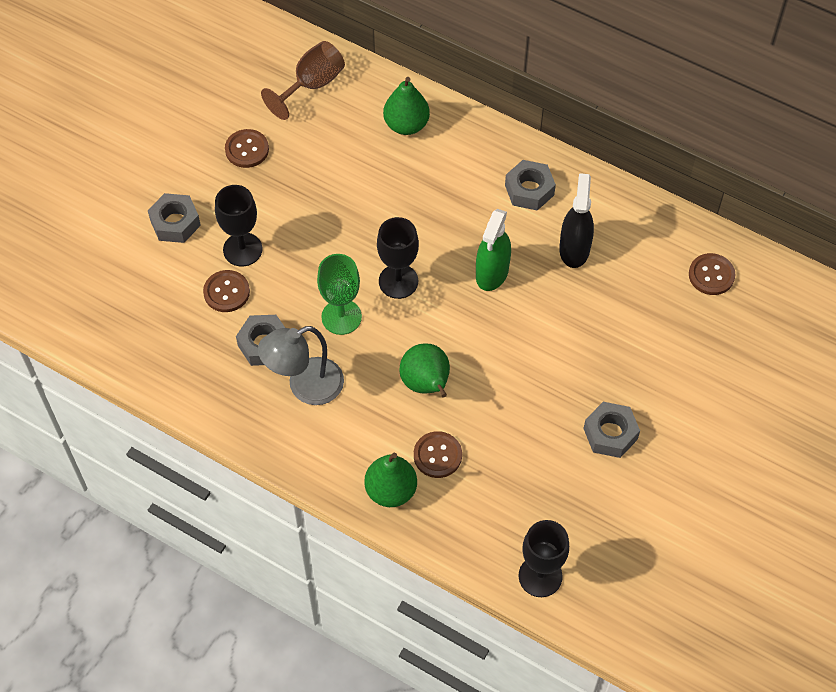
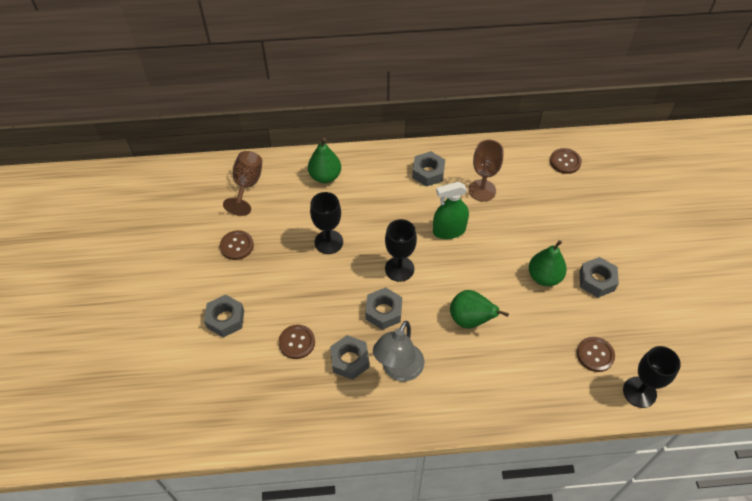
camera: 35 degrees left, 5 degrees down
(242, 249) = (285, 309): black goblet -> black goblet (328, 242)
(341, 317) = (383, 312): green goblet -> grey nut
(391, 490) = (508, 400): green pear -> green pear (544, 277)
(437, 455) = (515, 359): brown button -> brown button (595, 355)
(492, 272) = (449, 230): green spray bottle -> green spray bottle turned 90 degrees clockwise
(574, 249) = (482, 190): black spray bottle -> brown goblet

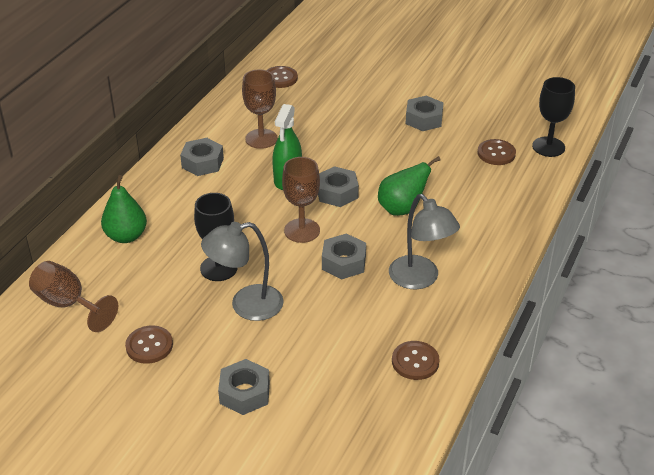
camera: 60 degrees left, 15 degrees down
(297, 342) = (326, 343): brown button -> brown button (415, 361)
(303, 277) = (246, 305): none -> grey lamp
(349, 360) = (381, 310): grey nut -> grey nut (337, 193)
(399, 269) = (302, 230): black goblet -> brown goblet
(544, 277) = (394, 145): green pear -> none

